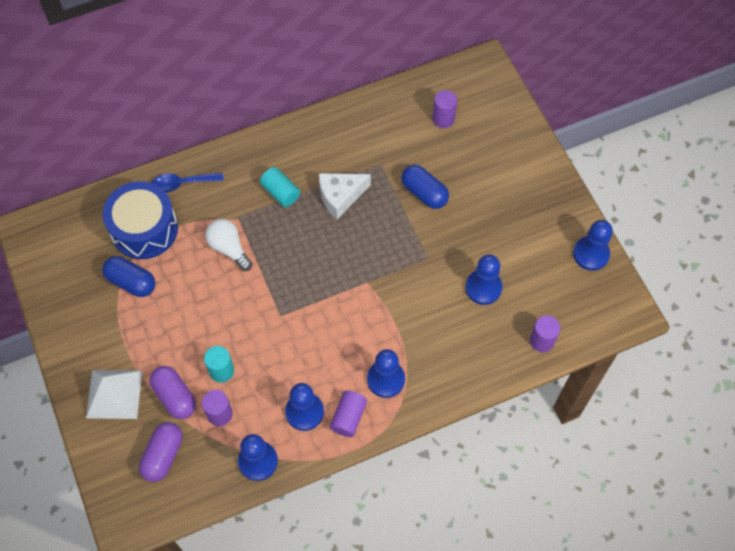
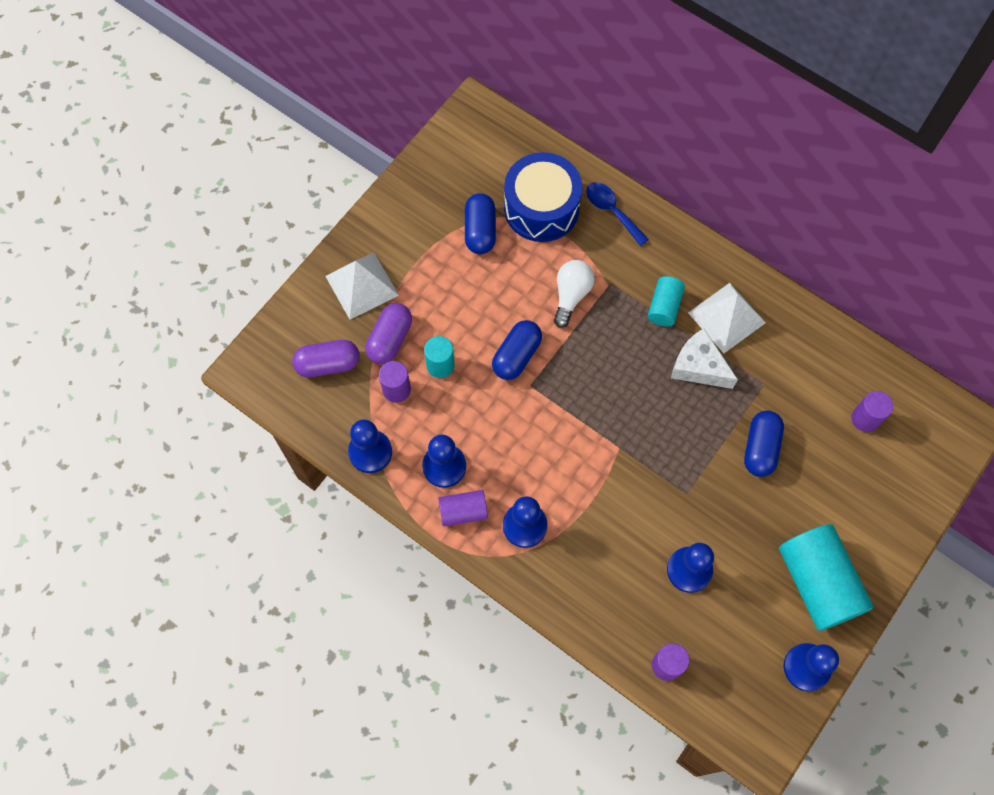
camera: 60 degrees right, 5 degrees up
(251, 312) = (516, 356): none -> blue capsule
(315, 158) = (726, 317): none -> white pyramid
(538, 213) = (817, 582): none -> turquoise cylinder

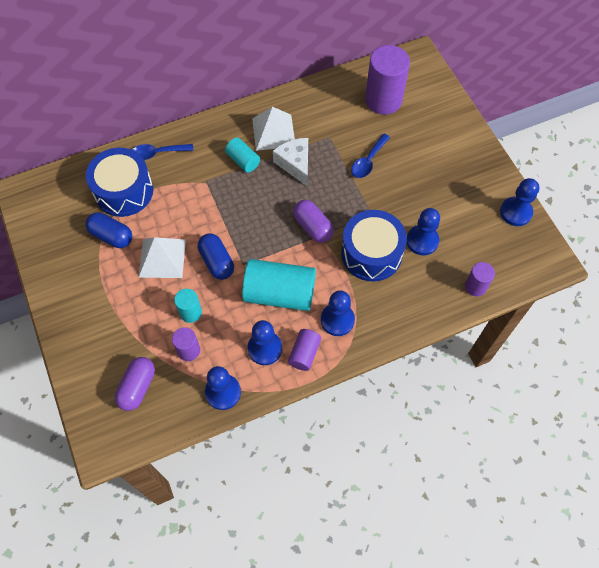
camera: 60 degrees left, 5 degrees down
(362, 285) = (94, 332): white pyramid -> white pyramid (162, 258)
(390, 339) = (148, 335): purple capsule -> purple capsule (313, 227)
(571, 295) = (198, 207): white light bulb -> none
(633, 519) = (371, 253): none -> blue drum
(698, 367) = (295, 164): white cheese -> white cheese turned 90 degrees clockwise
(760, 448) = (368, 161): blue capsule -> blue spoon
(817, 582) = (468, 178): turquoise cylinder -> turquoise cylinder (279, 293)
(865, 419) = (383, 100): purple cylinder -> purple cylinder, size x1.93

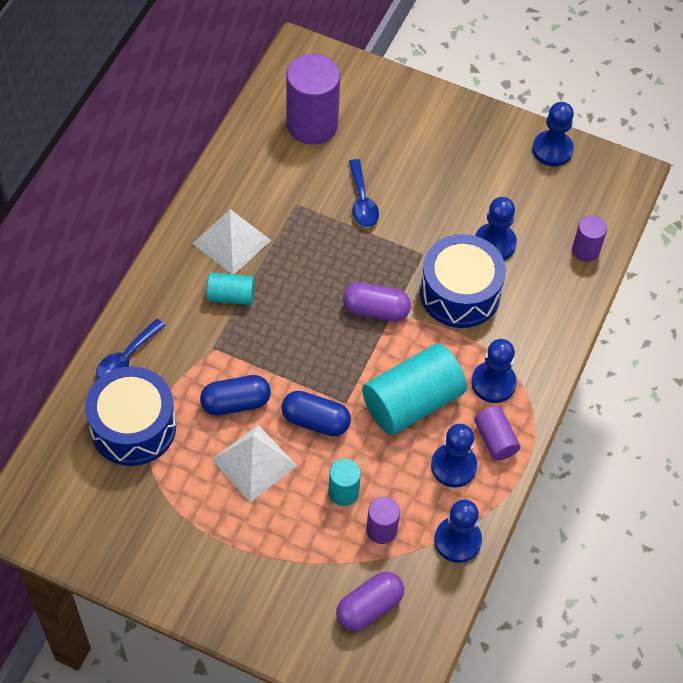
camera: 45 degrees left, 5 degrees down
(111, 236) = (173, 484): blue capsule -> blue capsule (236, 403)
(137, 387) = (369, 607): purple capsule -> purple capsule turned 75 degrees clockwise
(295, 164) = (290, 259): white cheese -> none

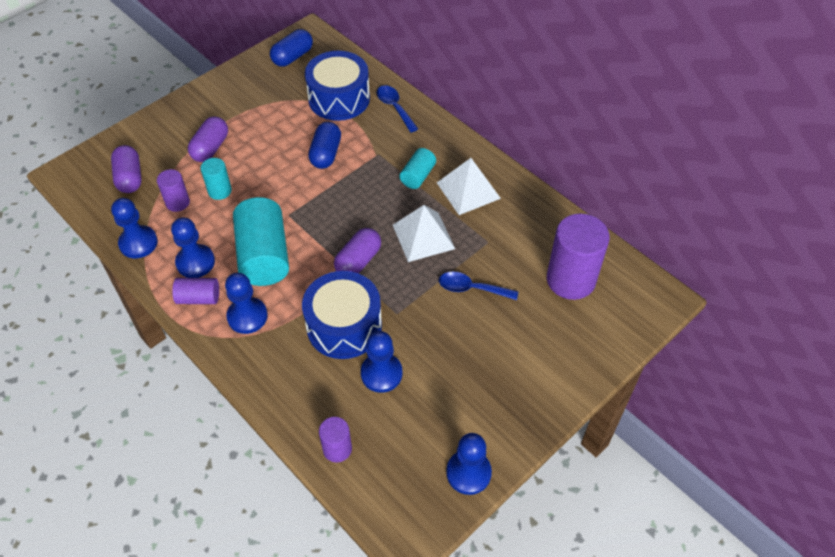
camera: 115 degrees right, 5 degrees down
(254, 462) = (274, 150): white pyramid -> white pyramid (423, 236)
(280, 537) = (210, 148): none -> purple capsule
(315, 421) = (284, 193): blue capsule -> blue capsule (292, 57)

